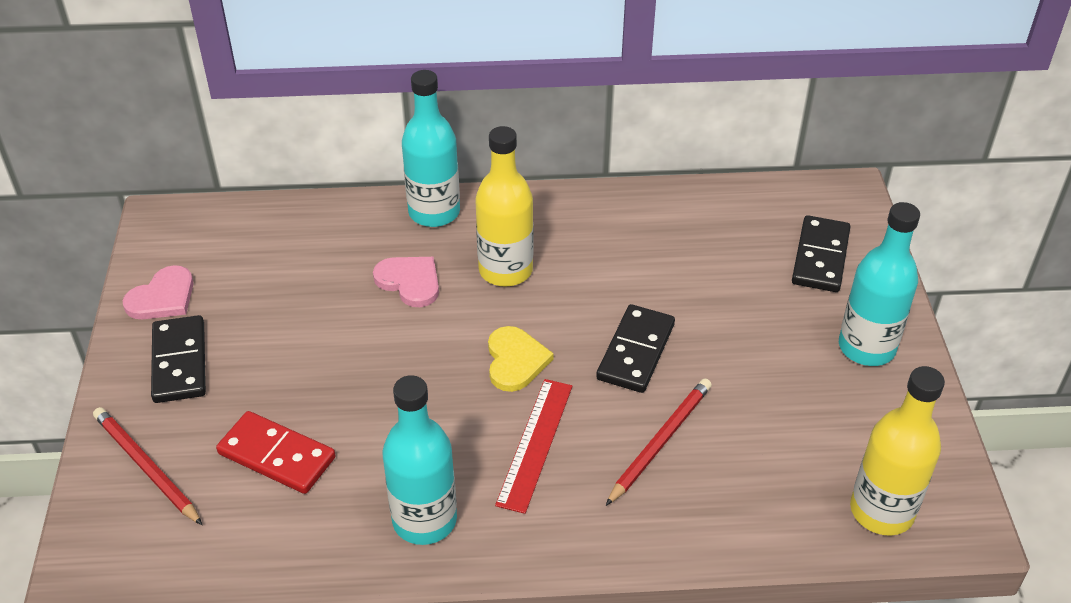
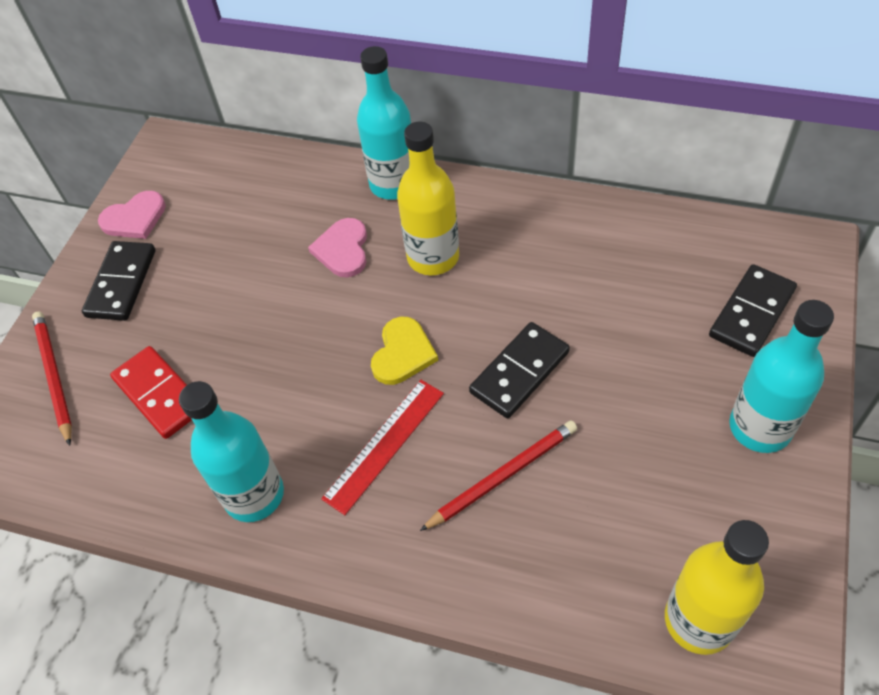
camera: 25 degrees right, 10 degrees up
(410, 282) = (343, 250): pink heart -> pink heart turned 150 degrees counterclockwise

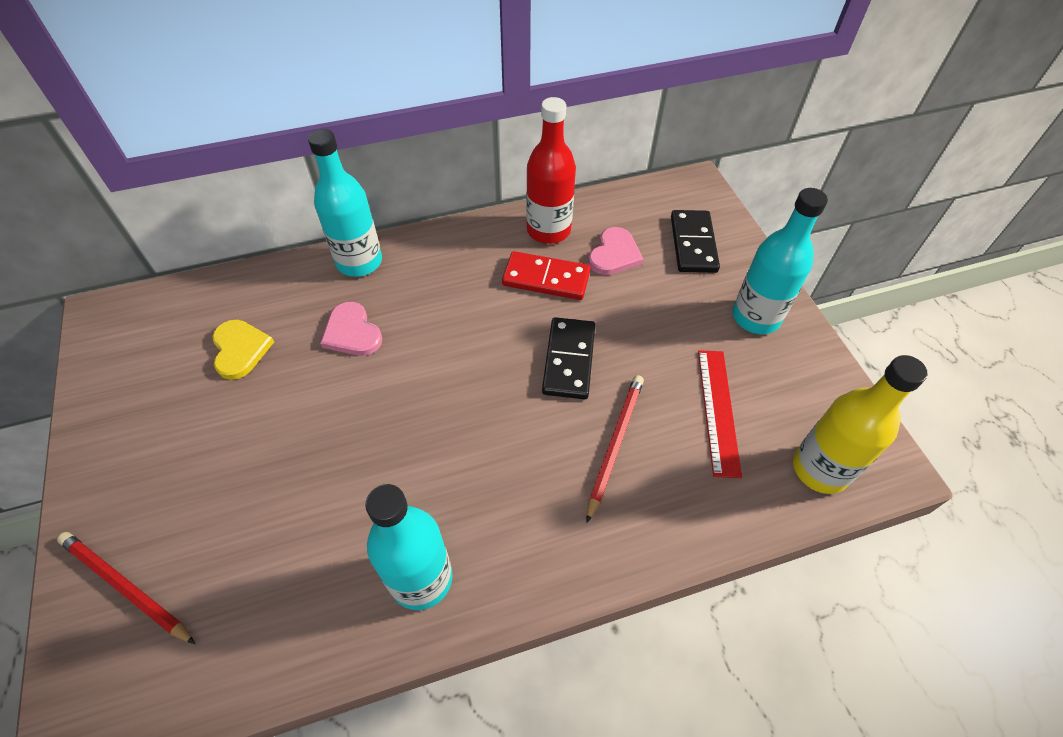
camera: 40 degrees left, 0 degrees up
(122, 283) = (143, 460): black domino -> none
(135, 218) = (115, 394): pink heart -> pink heart (614, 254)
(159, 394) = (260, 541): red domino -> red domino (546, 278)
(384, 444) = (504, 471): red ruler -> red ruler (718, 410)
(403, 353) = (466, 391): yellow heart -> yellow heart (240, 350)
(433, 257) = (435, 305): yellow bottle -> none
(599, 229) = (548, 230): none -> red bottle

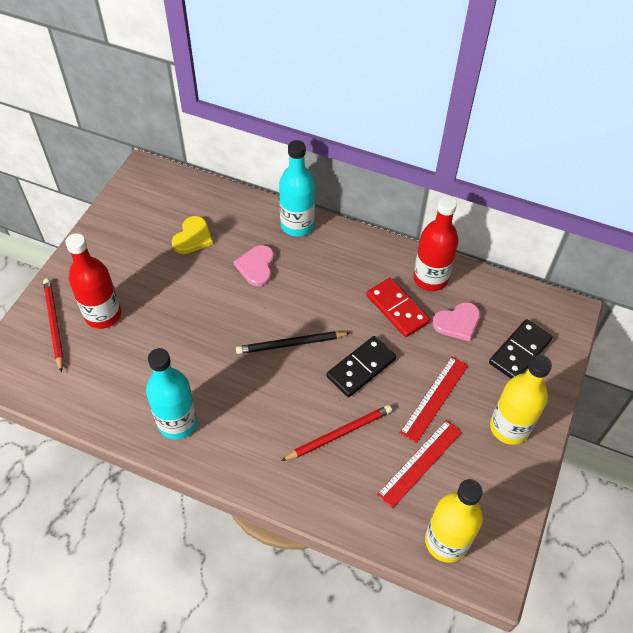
camera: 40 degrees right, 0 degrees up
(194, 522) = (103, 315): none -> red bottle
(471, 388) = (291, 344): none -> black pencil
(666, 338) = (434, 398): none -> red ruler
(755, 317) = (509, 427): turquoise bottle -> yellow bottle

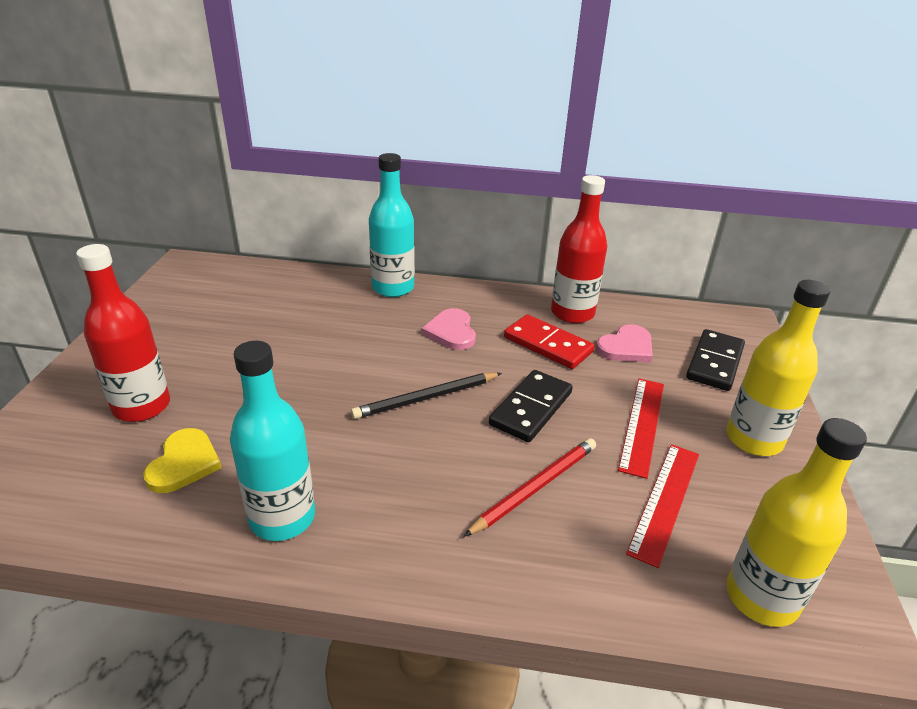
camera: 15 degrees left, 20 degrees down
(54, 324) = (62, 428): red pencil -> none
(193, 237) = (261, 313): yellow heart -> yellow heart (184, 463)
(256, 266) = (353, 329): pink heart -> pink heart (451, 331)

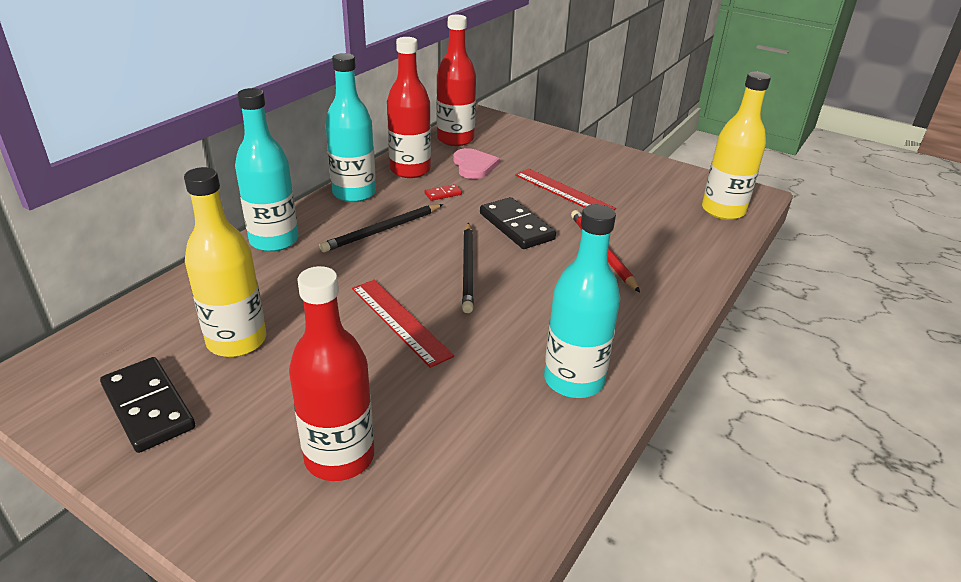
camera: 65 degrees left, 0 degrees up
(184, 463) = (463, 433): yellow heart -> none
(451, 331) = (382, 230): pink heart -> black pencil
(499, 298) = (354, 193): none -> turquoise bottle
(548, 345) = (443, 194): red domino -> red domino, size x0.46
(664, 501) = (638, 210): red ruler -> red ruler (400, 321)
(668, 320) = (455, 139): none -> red bottle
(715, 363) = (518, 144): black domino -> black domino (148, 407)
(753, 439) = (601, 162): yellow bottle -> yellow bottle (237, 341)

